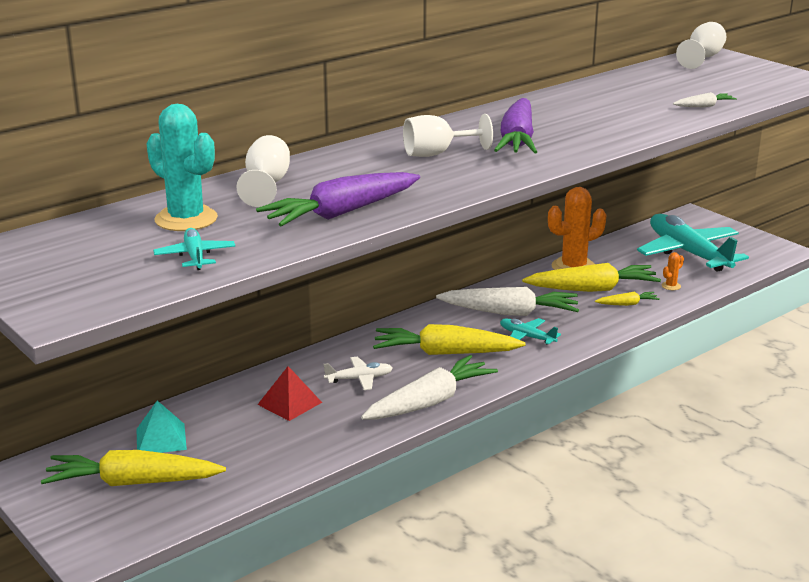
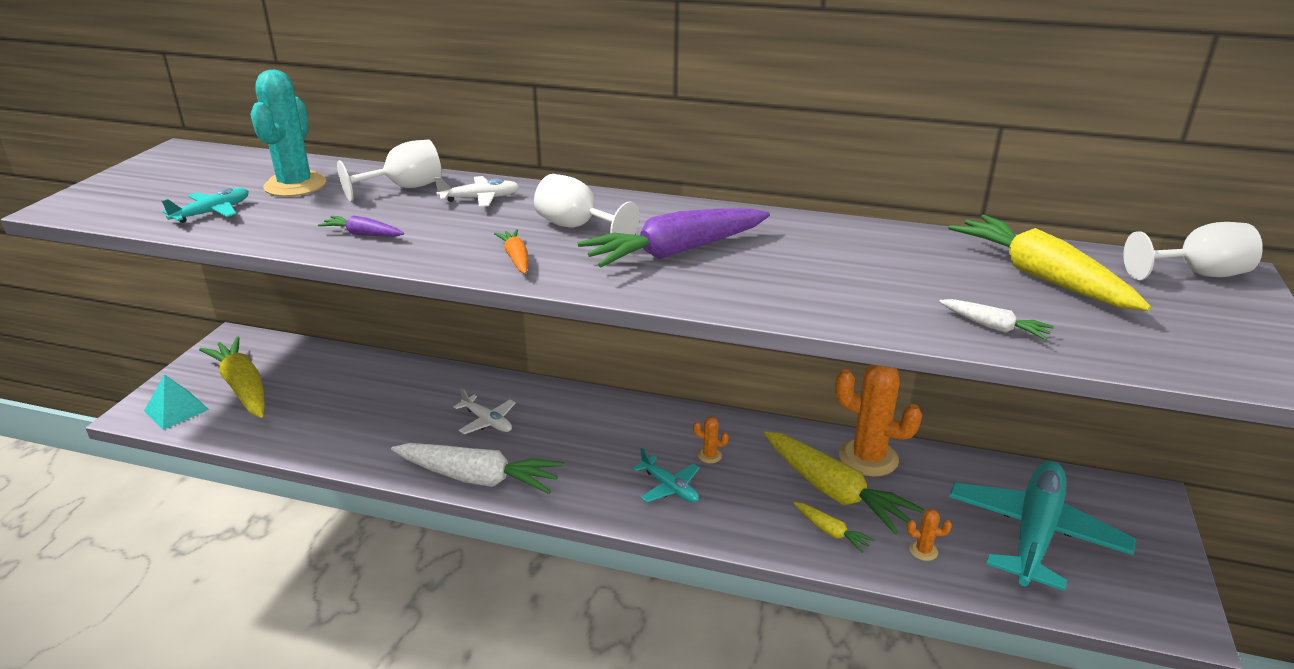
camera: 55 degrees right, 5 degrees up
(161, 439) = (314, 371): turquoise pyramid -> turquoise pyramid (176, 410)
(289, 403) = (414, 404): red pyramid -> none
(334, 168) = (480, 198): none -> white plane
(341, 213) = (363, 234): purple carrot -> purple carrot, size x0.47
(445, 353) = (582, 449): yellow carrot -> yellow carrot (1041, 277)
(461, 179) = (516, 258): none -> orange carrot
(510, 313) = (709, 455): white carrot -> orange cactus
(527, 337) = (669, 487): turquoise plane -> turquoise plane turned 135 degrees clockwise

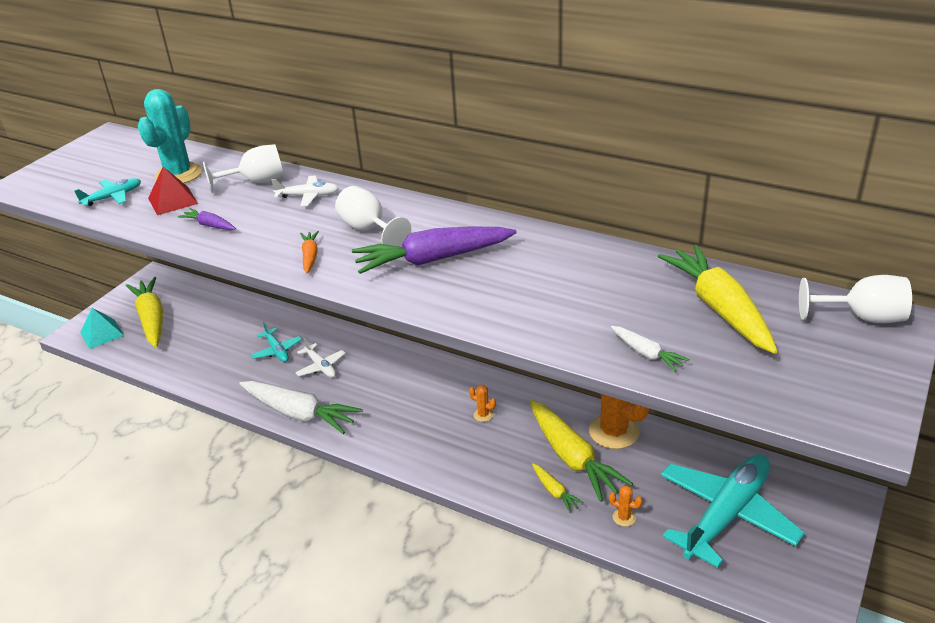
camera: 15 degrees right, 5 degrees up
(299, 212) = (172, 201): none -> red pyramid
(669, 487) = (441, 438): turquoise plane -> turquoise plane (277, 351)

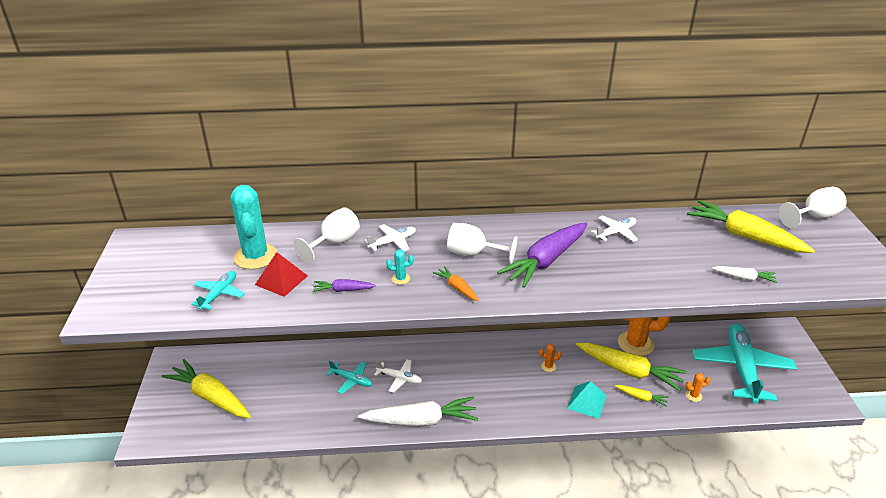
camera: 35 degrees left, 0 degrees up
(102, 334) = (174, 427): turquoise pyramid -> turquoise pyramid (587, 402)
(271, 231) = (400, 279): none -> turquoise cactus
(553, 255) = (615, 233): none -> white plane

